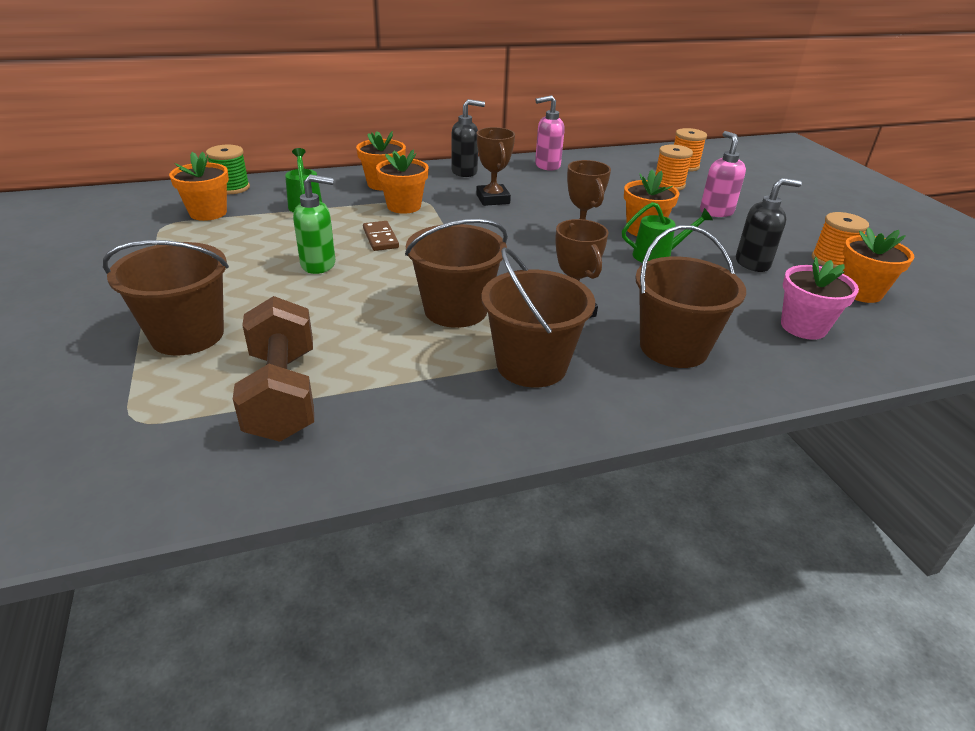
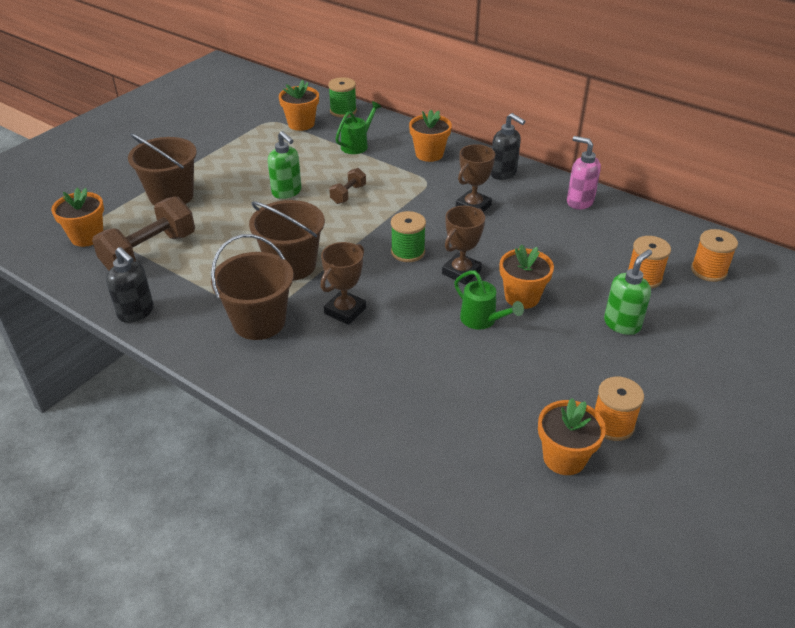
camera: 55 degrees right, 5 degrees up
(380, 238) = (348, 194): brown domino -> brown dumbbell
(404, 206) = (406, 179): orange flower pot -> orange flower pot (87, 237)
(518, 248) = (408, 252): none -> green spool
(673, 347) = (344, 375): brown bucket -> none
(716, 212) = (622, 324): pink soap dispenser -> green soap dispenser
(753, 263) = (538, 376): black soap dispenser -> black soap dispenser (136, 312)
(803, 327) = (452, 435): pink flower pot -> none

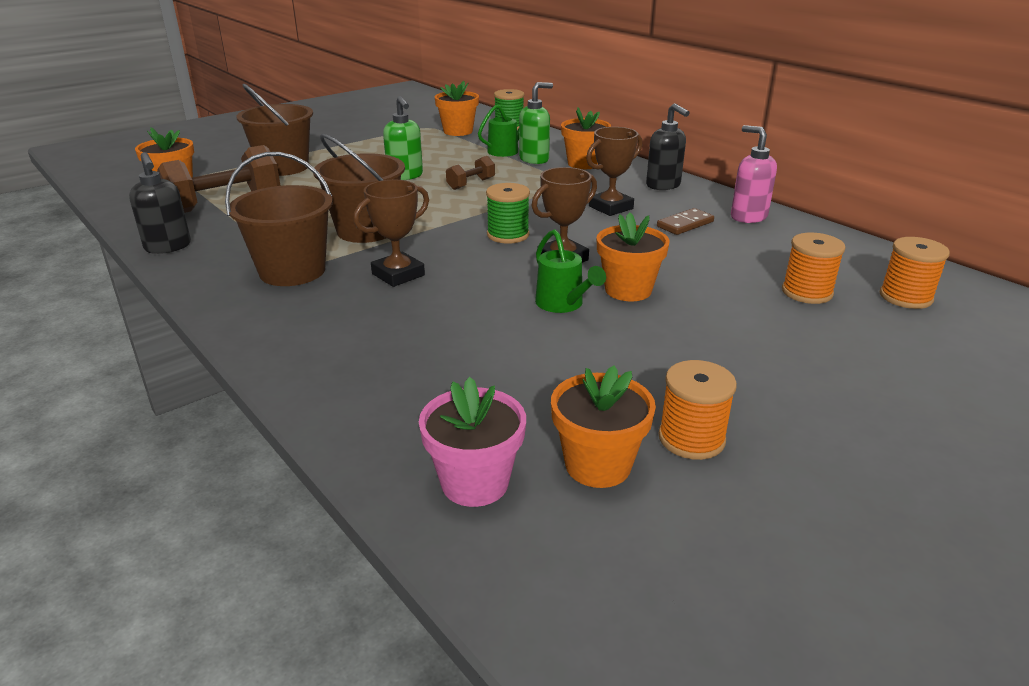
camera: 15 degrees right, 10 degrees down
(495, 488) = (475, 482): none -> pink flower pot
(536, 218) = (685, 224): none -> brown domino
(622, 324) = (755, 333): green soap dispenser -> green soap dispenser (534, 159)

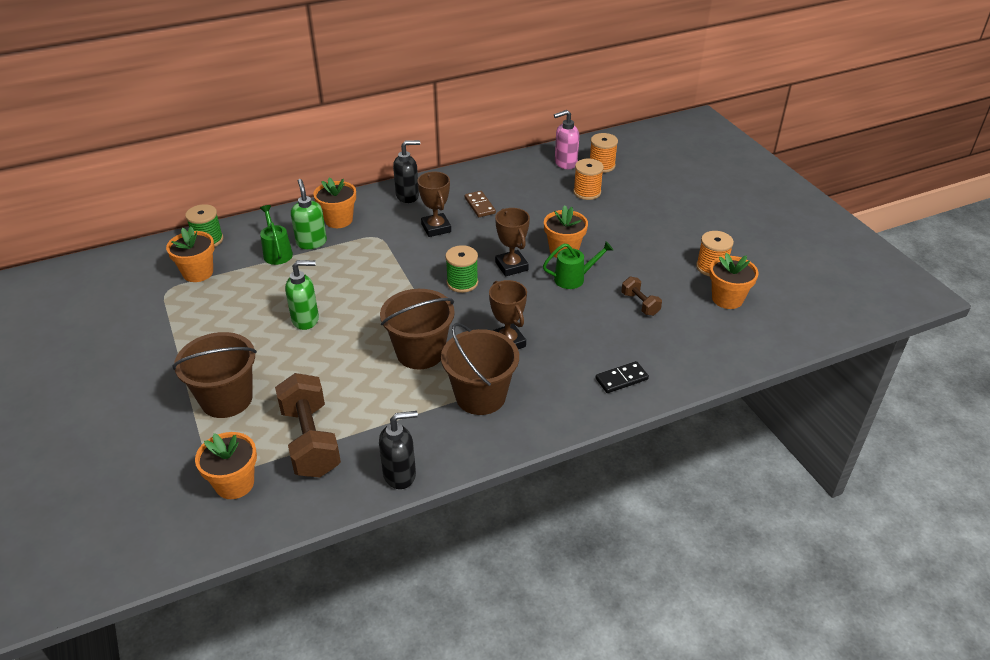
camera: 75 degrees left, 10 degrees up
(336, 365) = (621, 379): none -> black domino
(471, 184) = (349, 285): brown dumbbell -> brown dumbbell (640, 304)
(475, 482) = (736, 338): pink flower pot -> none
(748, 217) = (480, 179): pink soap dispenser -> pink soap dispenser (565, 163)

